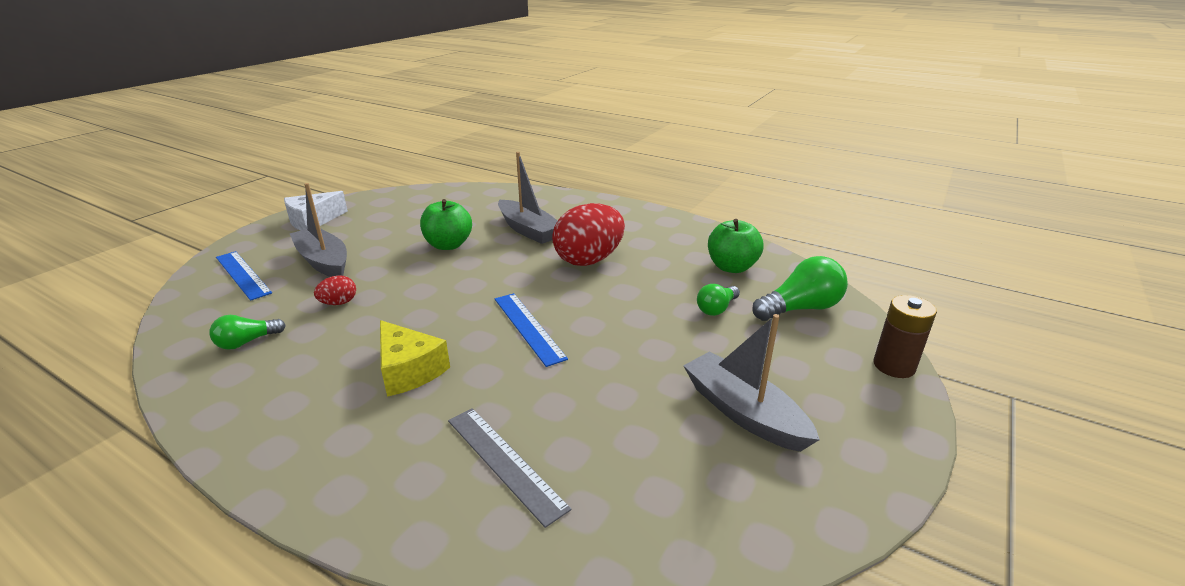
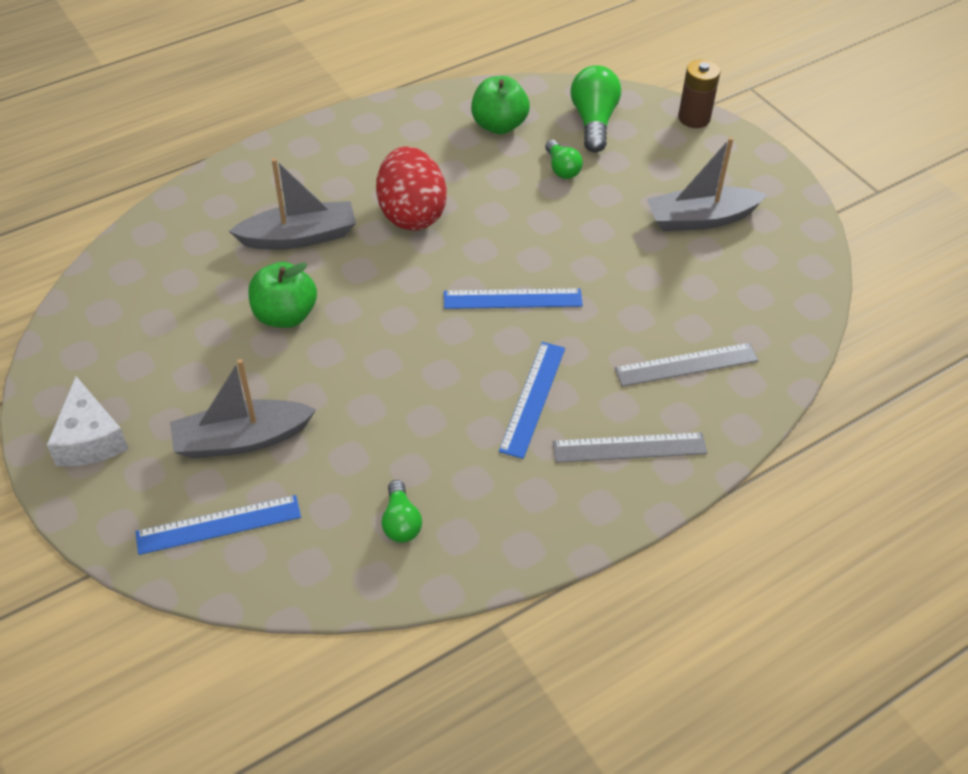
camera: 65 degrees left, 20 degrees up
(339, 303) = (364, 436): red egg -> none
(360, 450) = (629, 448): none -> grey ruler
(409, 370) = (533, 398): yellow cheese -> blue ruler

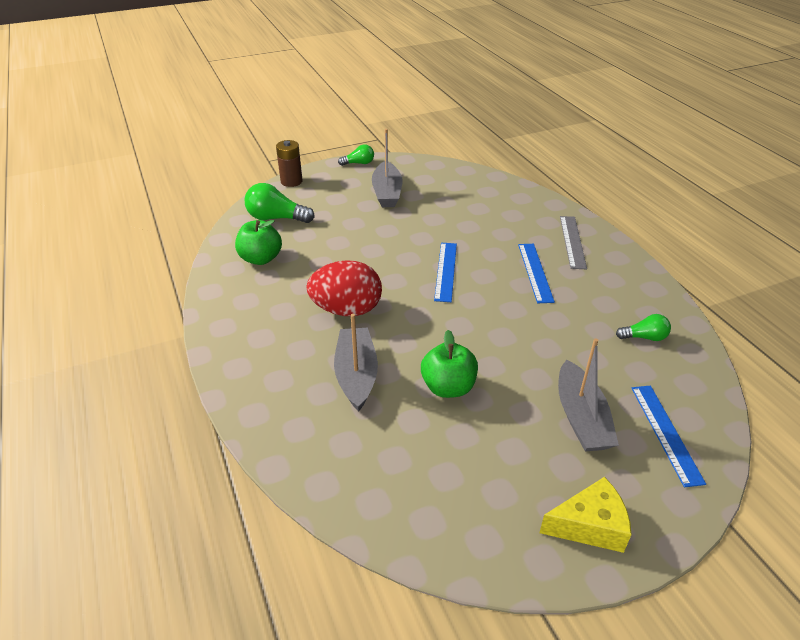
camera: 80 degrees left, 10 degrees down
(90, 439) = (589, 525): white cheese -> yellow cheese
(533, 398) = (535, 272): blue ruler -> blue ruler turned 60 degrees clockwise
(562, 168) = (321, 237): green light bulb -> green light bulb (359, 163)
(686, 365) = (508, 214): grey ruler -> none

